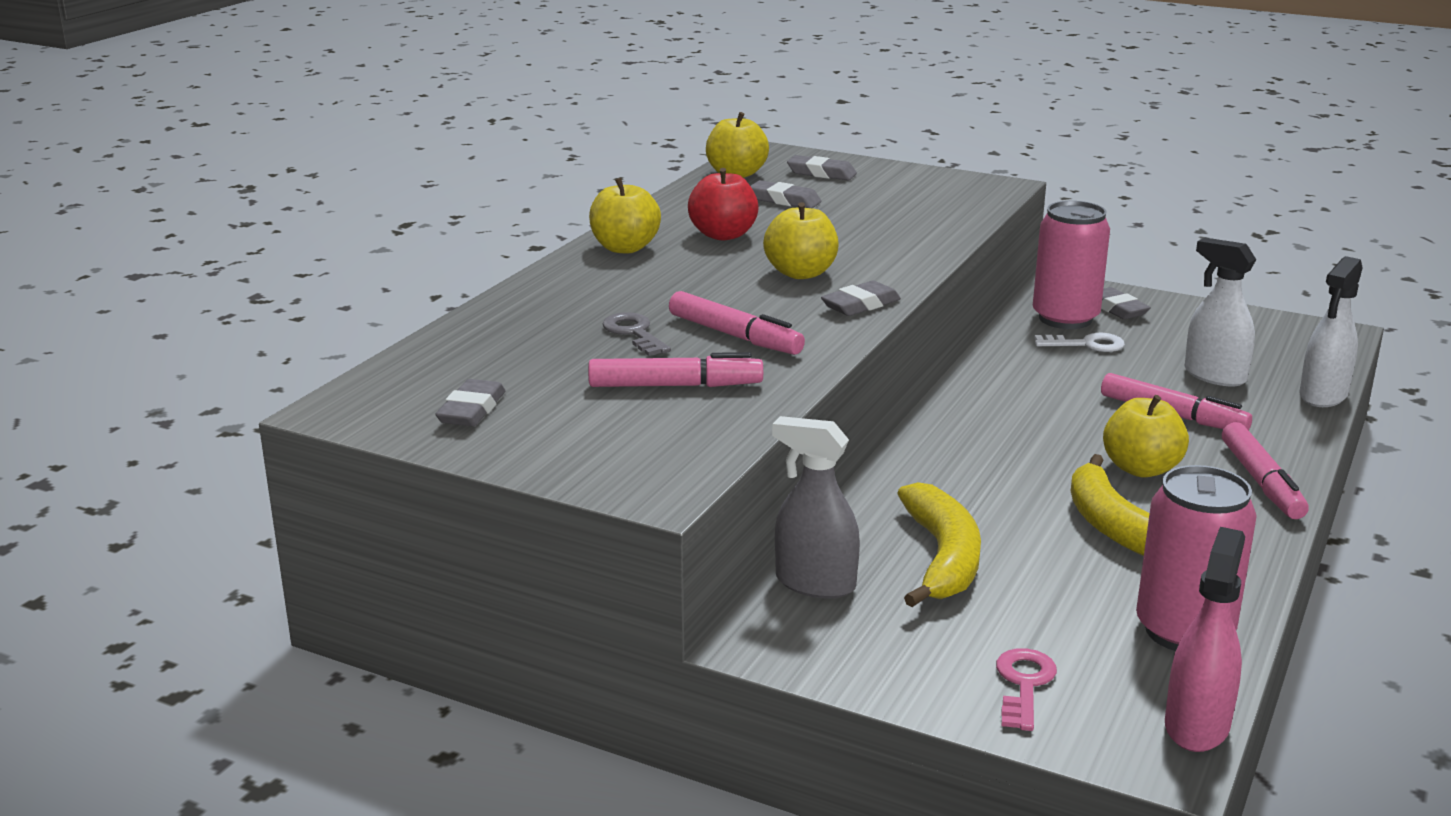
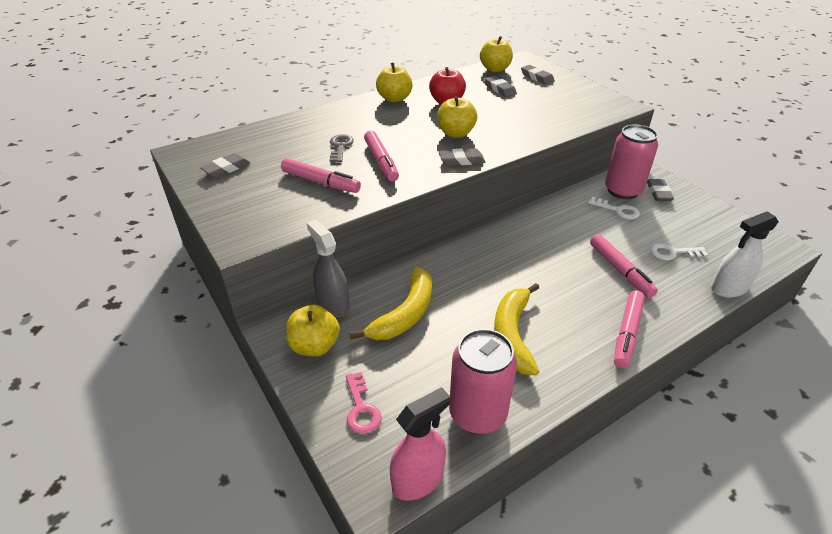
camera: 30 degrees right, 15 degrees up
(1024, 684) = (361, 408): pink key -> pink key turned 120 degrees clockwise
(1141, 469) = (565, 298): yellow apple -> yellow apple (315, 346)
(1214, 375) = (672, 253): white spray bottle -> white key

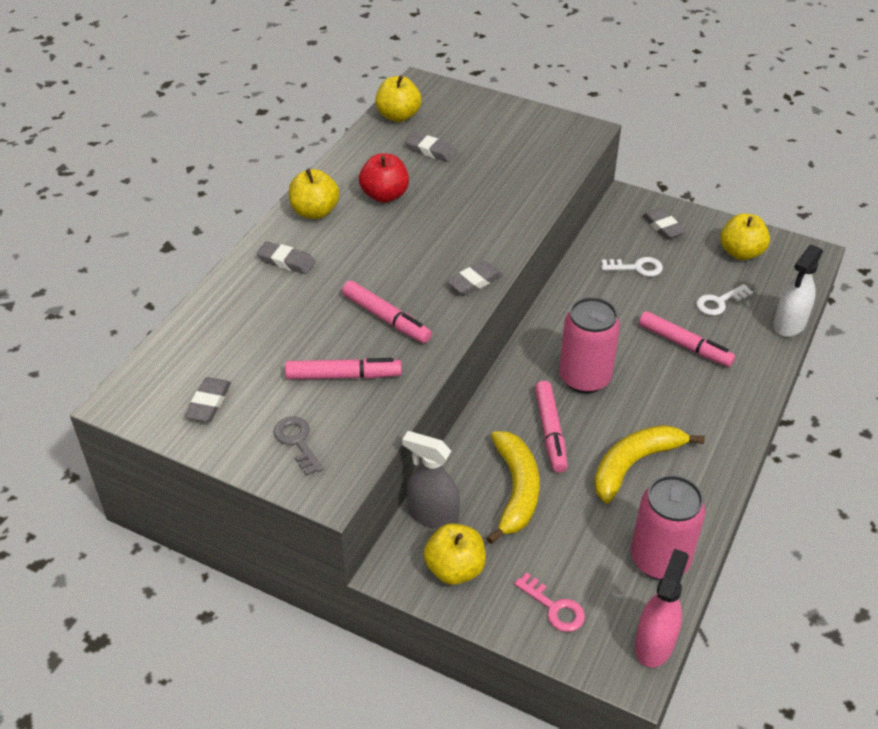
camera: 30 degrees left, 5 degrees up
(340, 147) = (318, 315): grey key -> grey key (297, 442)
(456, 133) = (436, 243): yellow apple -> yellow apple (741, 252)
(512, 334) = (634, 464): yellow banana -> yellow banana turned 75 degrees clockwise
(537, 77) = (460, 115): grey eraser -> grey eraser (286, 261)
(622, 191) = (625, 238): pink can -> pink can (584, 378)
(627, 333) = (732, 415): pink marker -> pink marker (550, 431)

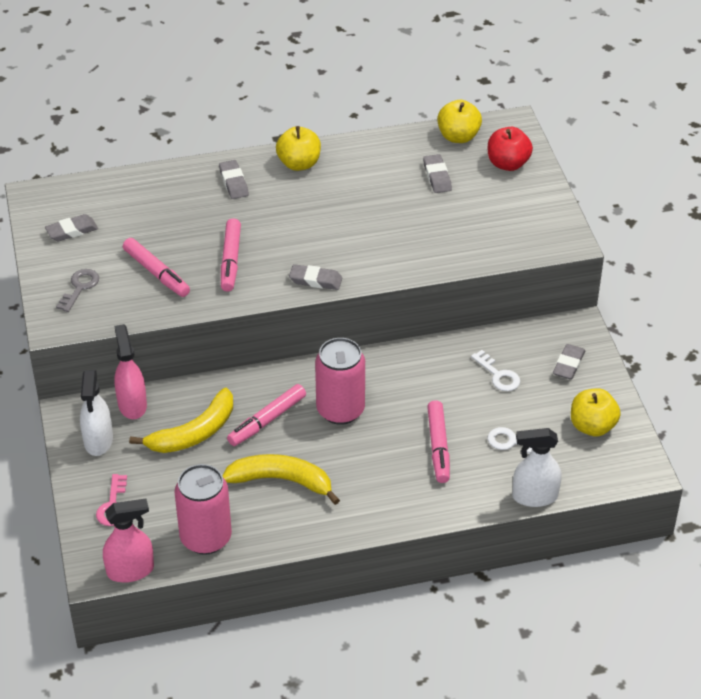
camera: 50 degrees right, 0 degrees up
(385, 195) = (357, 185): red apple -> red apple (508, 164)
(432, 515) = (132, 404): grey spray bottle -> pink spray bottle
(455, 569) = (98, 441): yellow apple -> white spray bottle

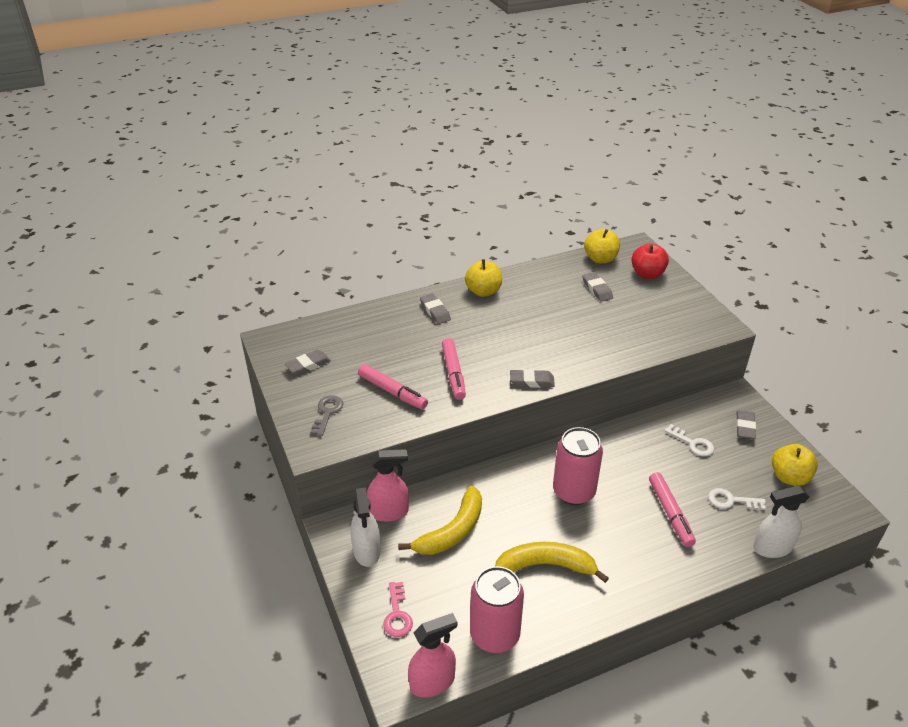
camera: 10 degrees left, 5 degrees down
(132, 404) = (389, 512): pink spray bottle -> pink spray bottle turned 105 degrees clockwise
(267, 420) = (513, 510): pink marker -> none

